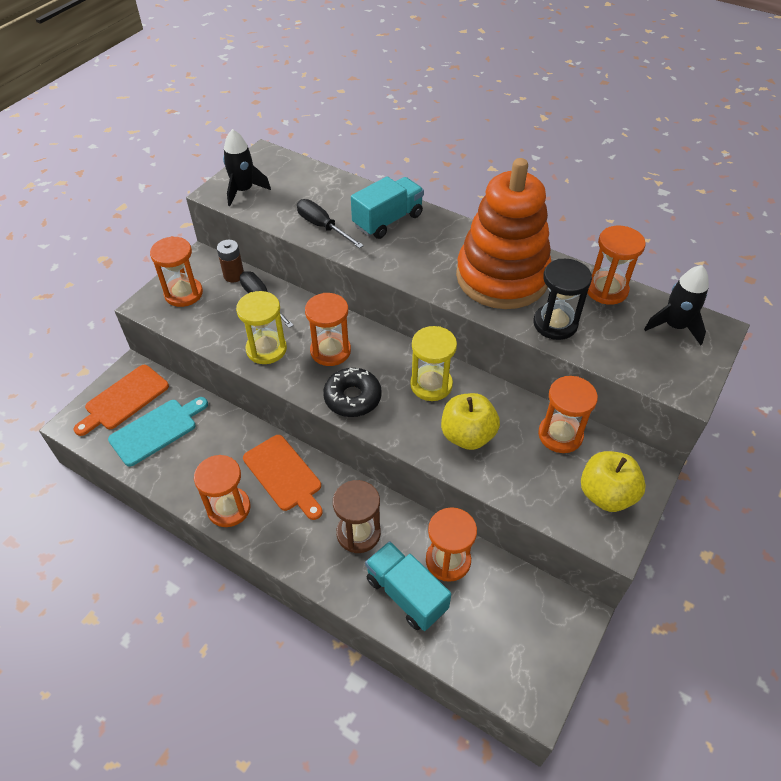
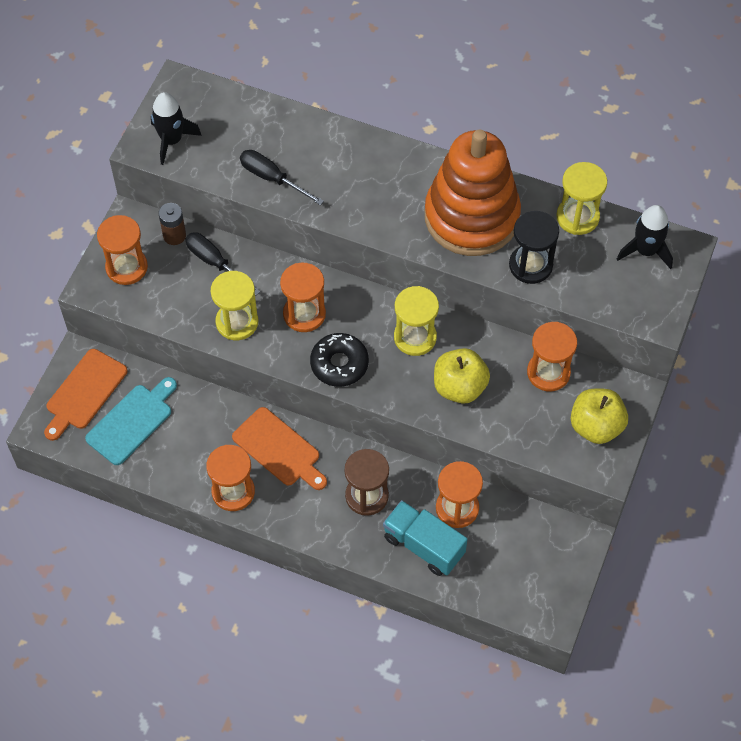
camera: 10 degrees left, 10 degrees up
(388, 220) = (340, 160): turquoise truck -> none
(606, 290) = (577, 217): orange hourglass -> yellow hourglass

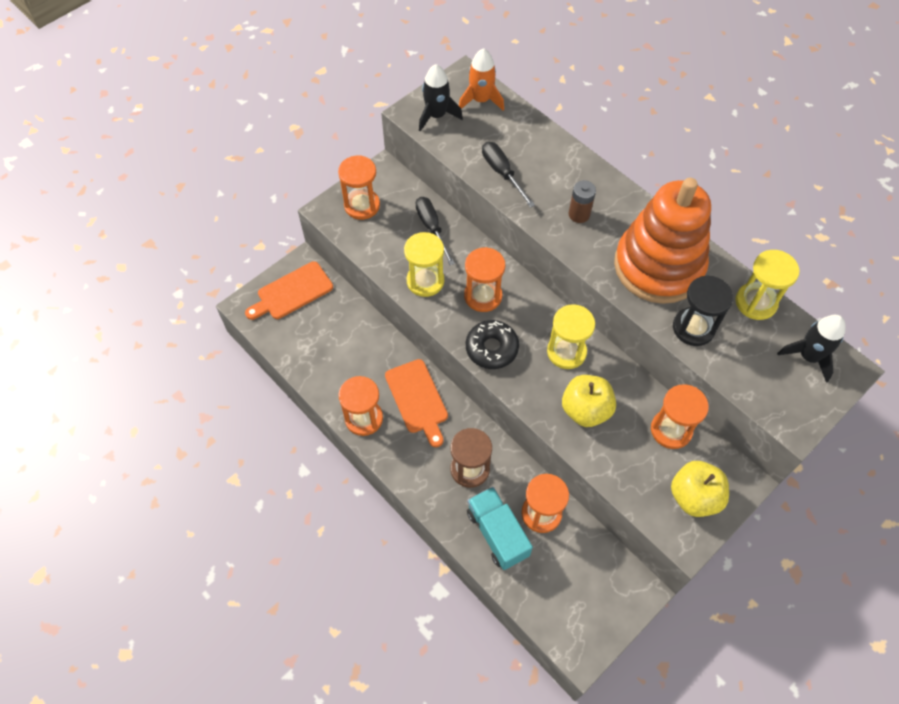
camera: 25 degrees right, 0 degrees up
(132, 422) = (315, 329): turquoise cutting board -> none
(174, 235) = (411, 195): brown battery -> brown battery (579, 214)
(210, 105) = (481, 100): none -> orange rocket

